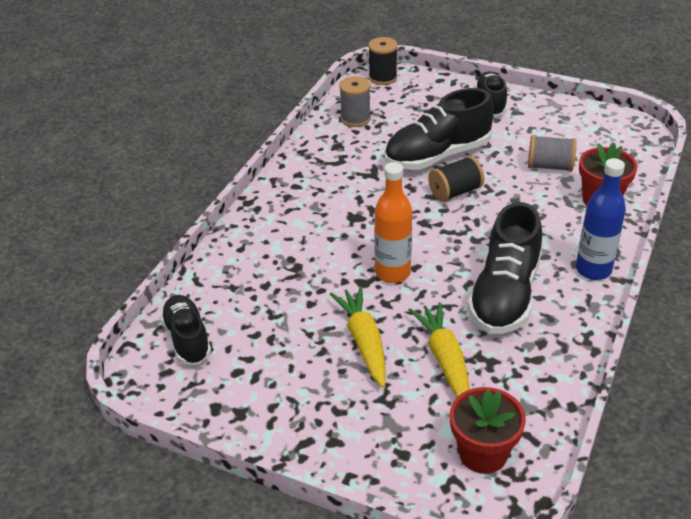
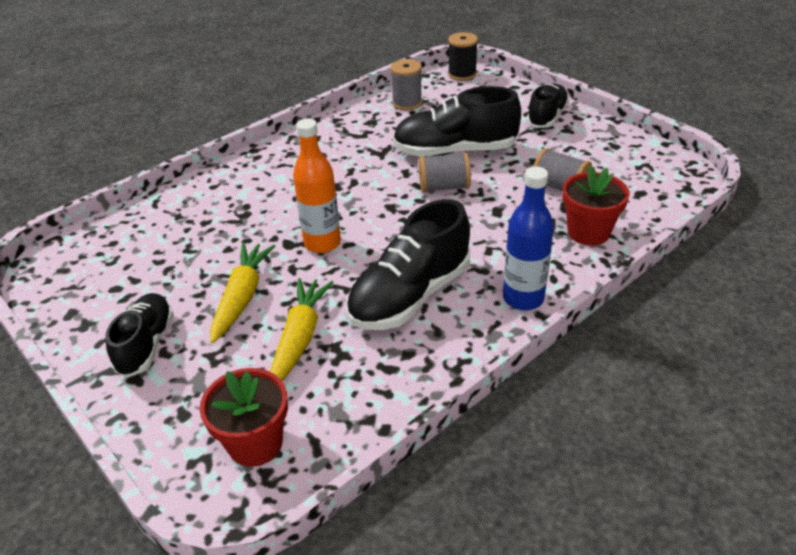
camera: 25 degrees right, 0 degrees up
(187, 339) = (103, 248): black shoe -> black shoe (146, 344)
(455, 192) = (444, 187): black spool -> grey spool

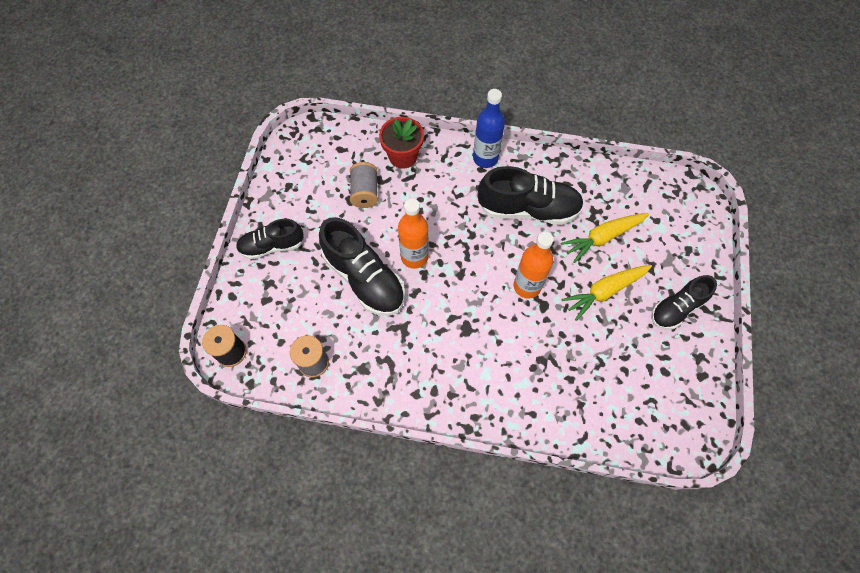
camera: 130 degrees left, 25 degrees up
(255, 443) = (669, 207): red flower pot -> none
(444, 187) = (414, 257): grey spool -> orange bottle

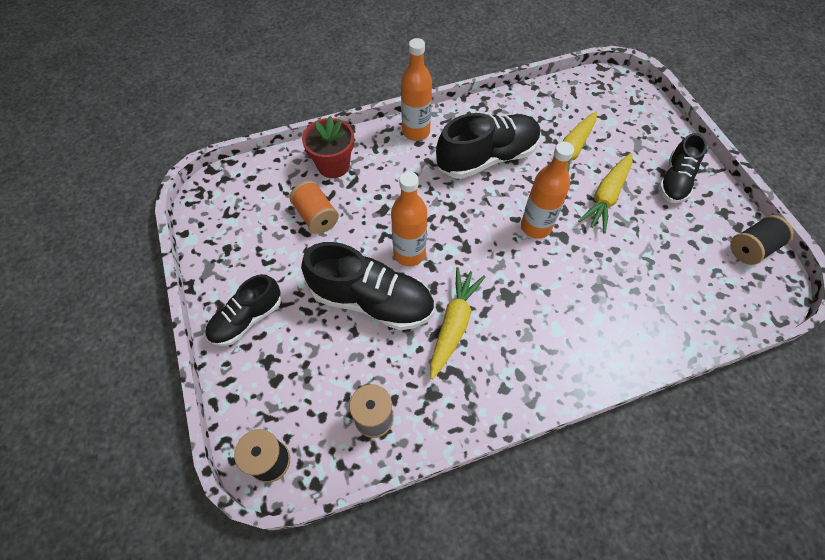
camera: 30 degrees left, 5 degrees down
(365, 192) = (316, 216): grey spool -> orange spool
(411, 328) = (453, 325): none -> yellow carrot
(485, 158) = (416, 132): blue bottle -> orange bottle
(698, 399) = (751, 248): none -> black spool

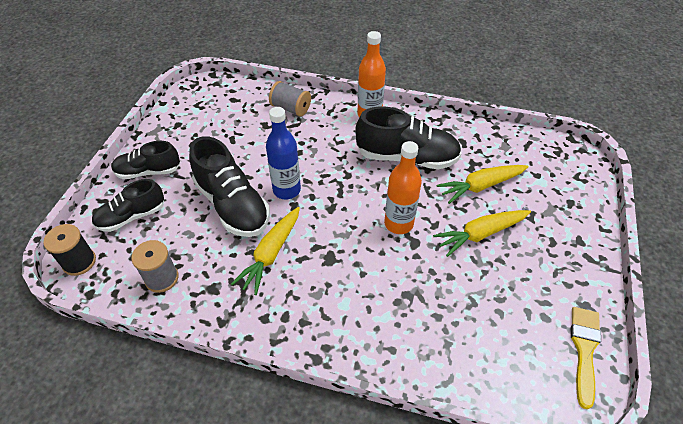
camera: 35 degrees right, 10 degrees down
(316, 216) = (249, 134): orange spool -> none
(333, 165) = (291, 108): red flower pot -> grey spool
(409, 253) = (286, 190): orange bottle -> blue bottle
(453, 325) = (271, 253): yellow carrot -> yellow carrot turned 150 degrees clockwise
(675, 181) = (558, 255): black shoe -> black shoe (132, 216)
(751, 248) = (584, 349): black spool -> yellow brush

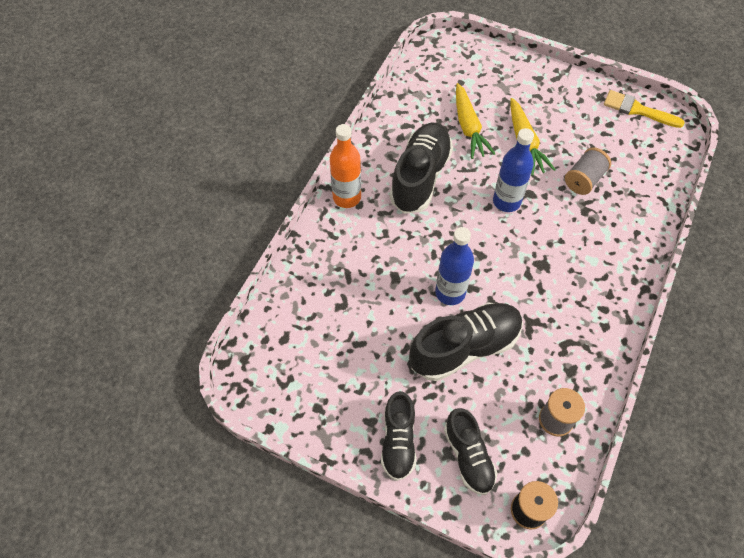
camera: 80 degrees left, 10 degrees up
(271, 253) = (532, 314): yellow carrot -> none
(291, 108) = (317, 275): grey spool -> grey spool (584, 179)
(398, 224) = (506, 201): orange bottle -> blue bottle

